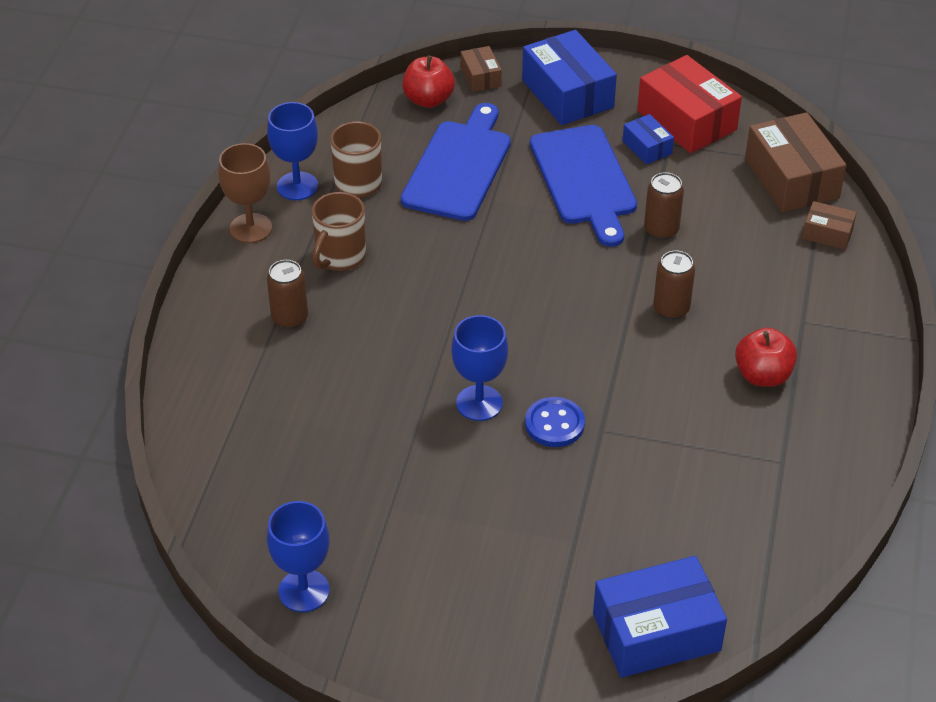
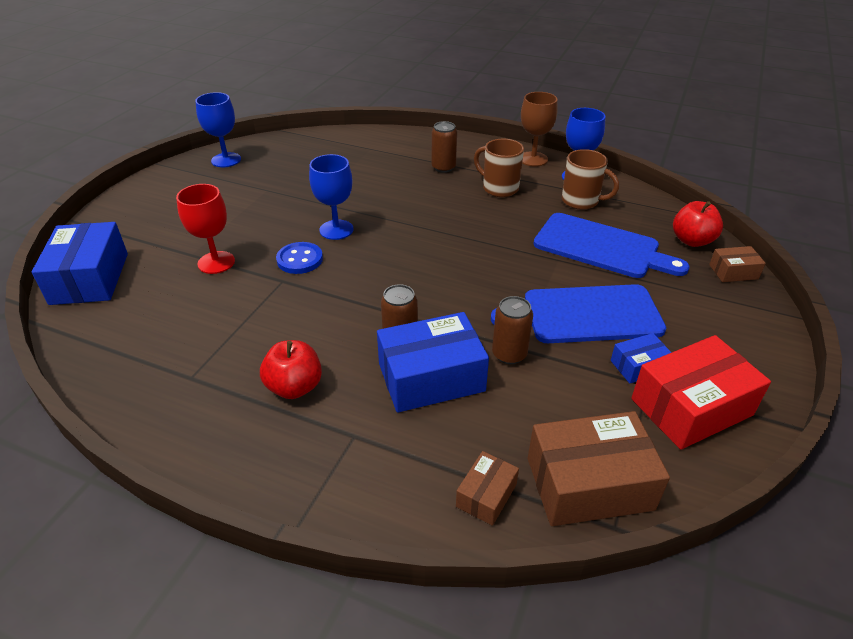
camera: 100 degrees right, 5 degrees down
(567, 94) = (720, 323): blue box -> blue box (431, 377)
(584, 507) = (216, 262): none -> red goblet

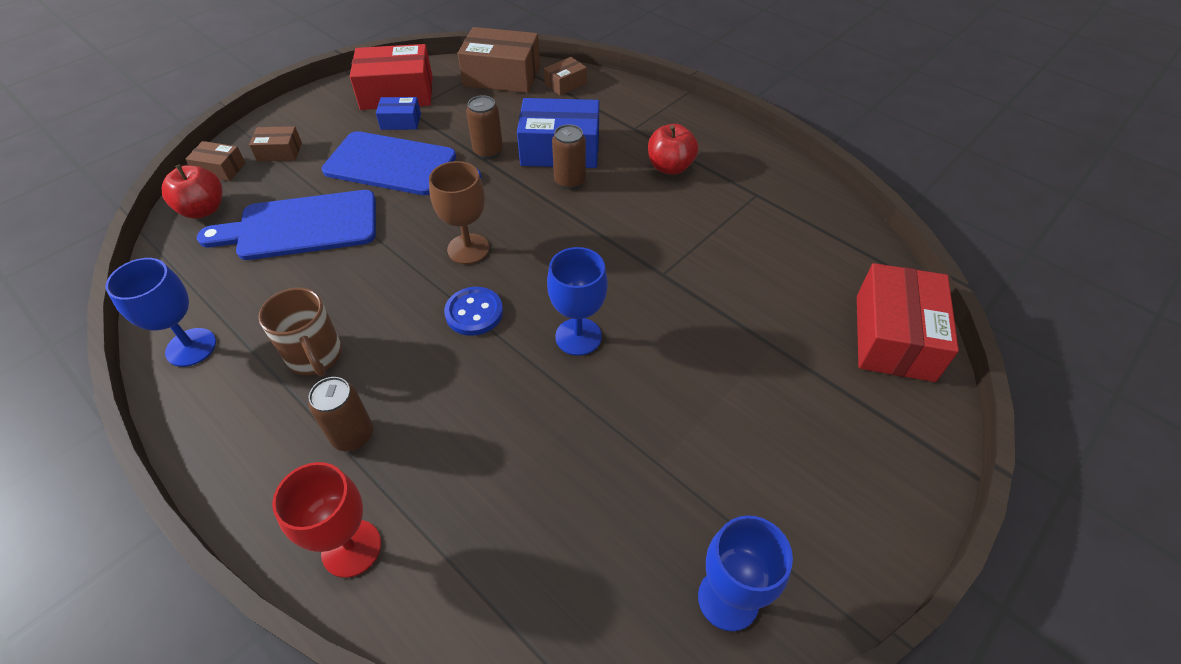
camera: 160 degrees left, 10 degrees up
(90, 278) = (894, 337): blue box -> red box
(216, 262) = (739, 321): red goblet -> red goblet (351, 548)
(300, 259) = (637, 298): blue button -> blue button (474, 313)
(533, 159) = (200, 412): brown goblet -> brown goblet (468, 249)
(581, 201) = (241, 299): brown mug -> none
(601, 247) = (301, 226): blue cutting board -> blue cutting board turned 60 degrees counterclockwise
(709, 299) = (279, 152): none -> brown box

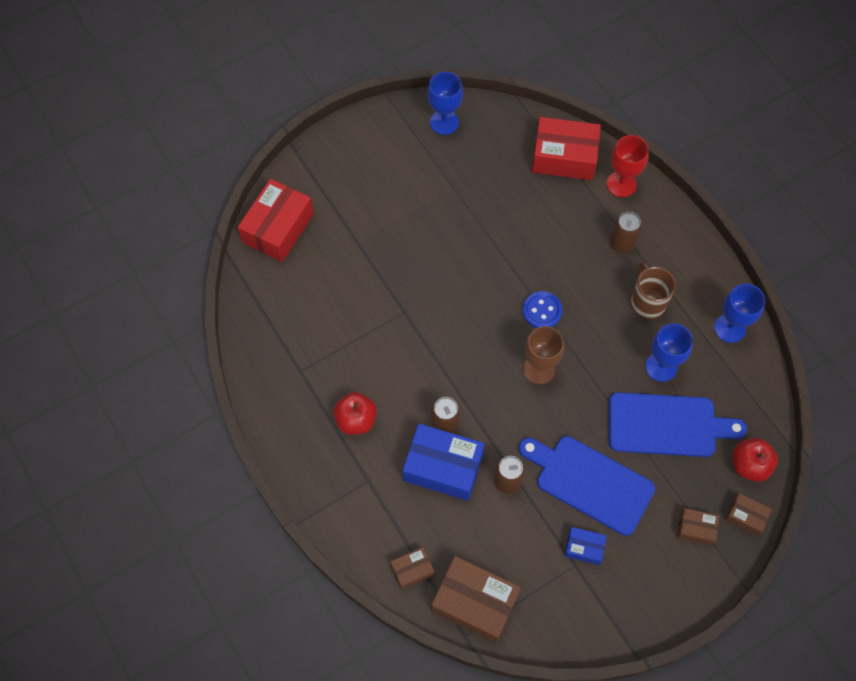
camera: 165 degrees left, 15 degrees up
(397, 93) = (586, 599): red box -> red box (564, 157)
(578, 336) = (477, 276): blue goblet -> blue goblet (661, 367)

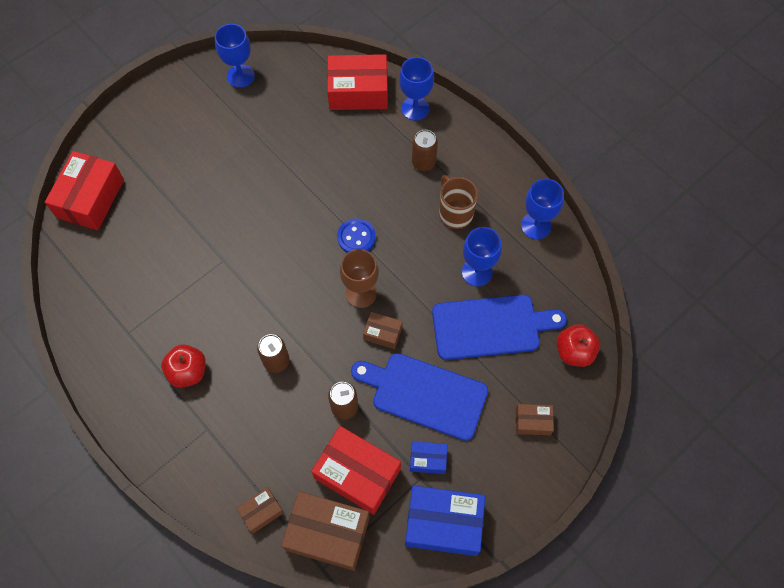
camera: 10 degrees left, 0 degrees up
(443, 467) = (279, 404): blue box -> blue box (443, 523)
(511, 549) = (357, 474): none -> red box
(621, 184) = (415, 108): red goblet -> blue goblet
(745, 517) = (578, 402): brown box -> brown box (383, 333)

